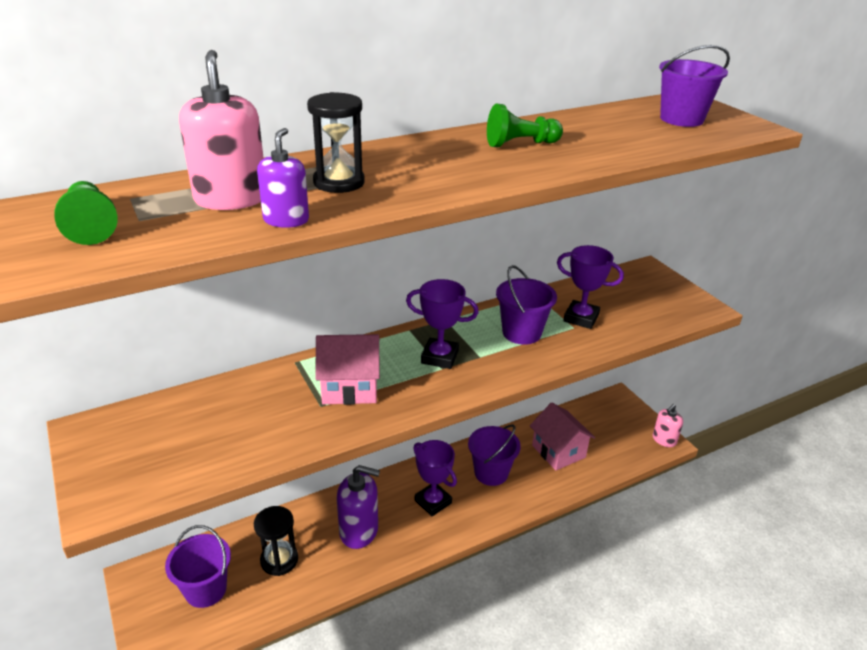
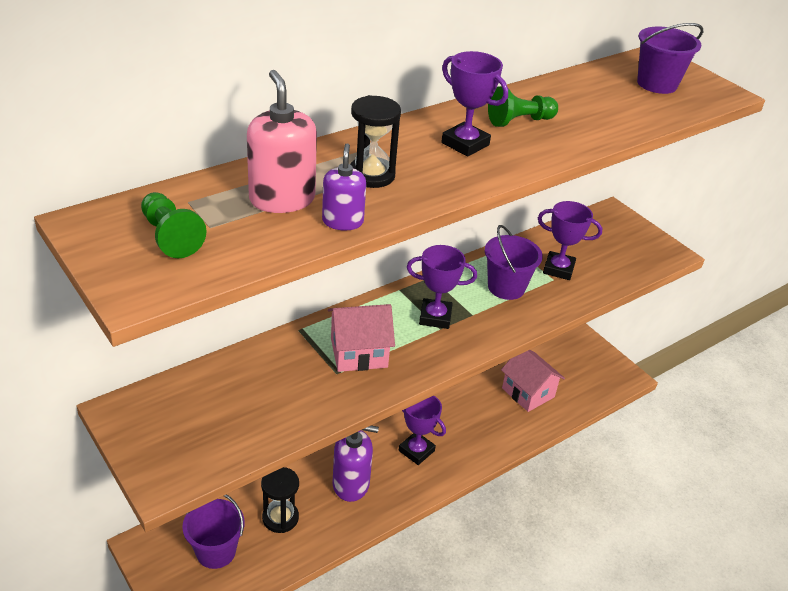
camera: 10 degrees left, 5 degrees up
(453, 160) = (465, 144): none -> purple trophy
(491, 473) = (467, 418): purple bucket -> none
(664, 440) = (625, 375): pink soap dispenser -> none

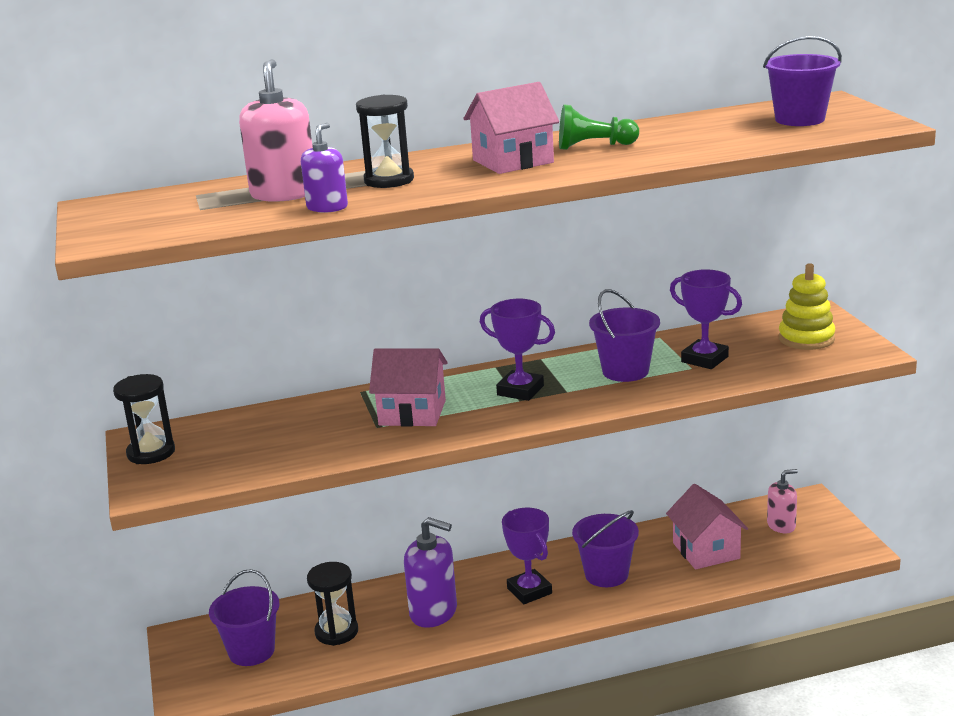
camera: 25 degrees right, 15 degrees down
(141, 431) = (151, 453): none -> black hourglass
(170, 237) = (159, 213): green pawn -> none
(465, 144) = (513, 161): purple trophy -> pink house
(467, 426) = (606, 574): none -> purple bucket
(569, 362) = (781, 525): none -> pink soap dispenser
(619, 241) = (806, 338): none -> yellow stacking toy

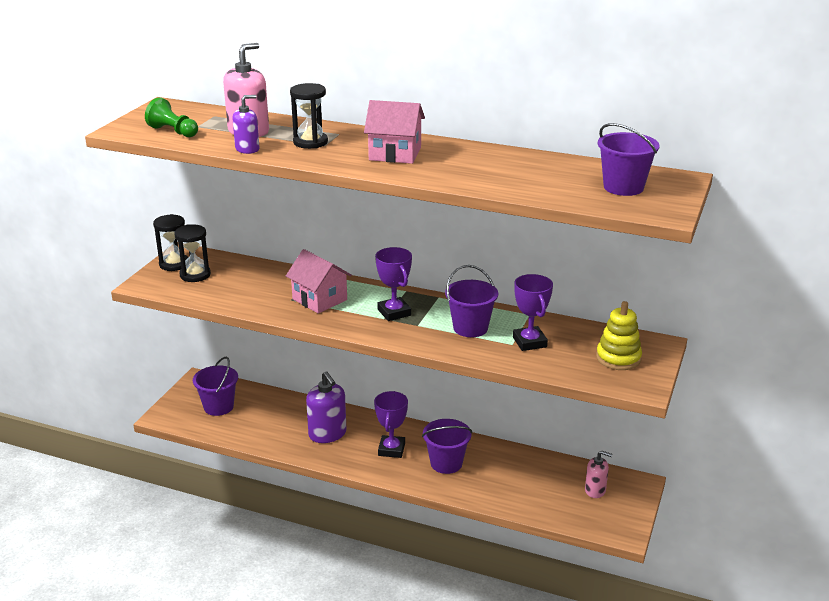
camera: 35 degrees right, 5 degrees up
(336, 632) = (268, 418): black hourglass -> black hourglass (195, 275)
(593, 146) = (459, 160): green pawn -> green pawn (173, 131)
(706, 551) = (524, 481): pink house -> none

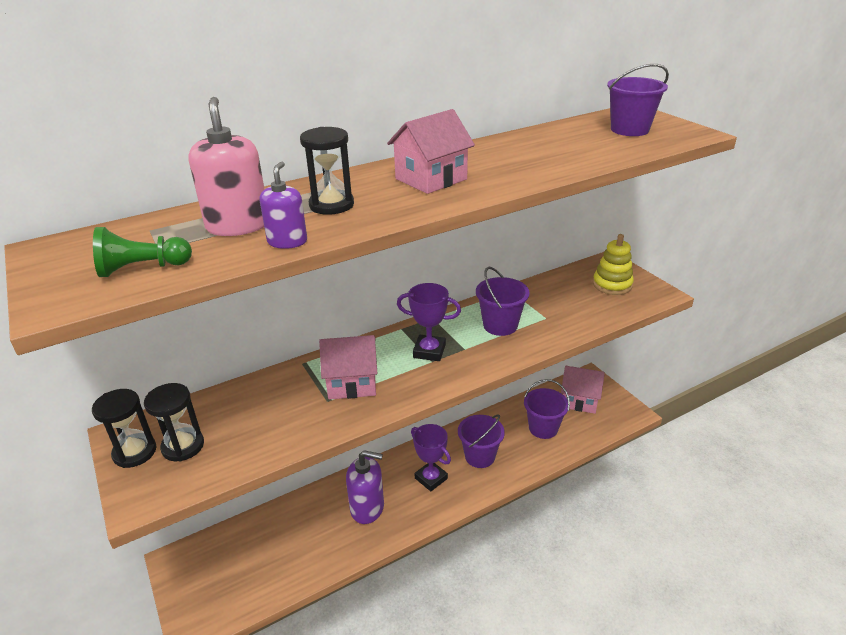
camera: 50 degrees left, 5 degrees up
(218, 407) = (235, 568): purple bucket -> purple bucket (543, 428)
(529, 342) = (551, 309): purple trophy -> none
(595, 490) = (579, 400): pink soap dispenser -> pink house

